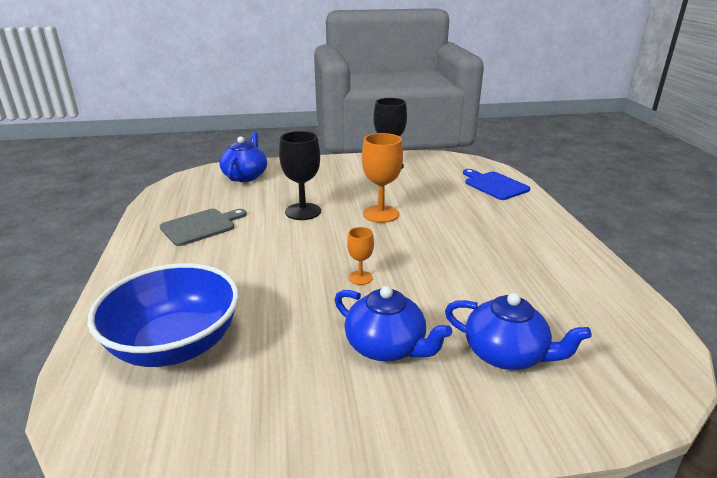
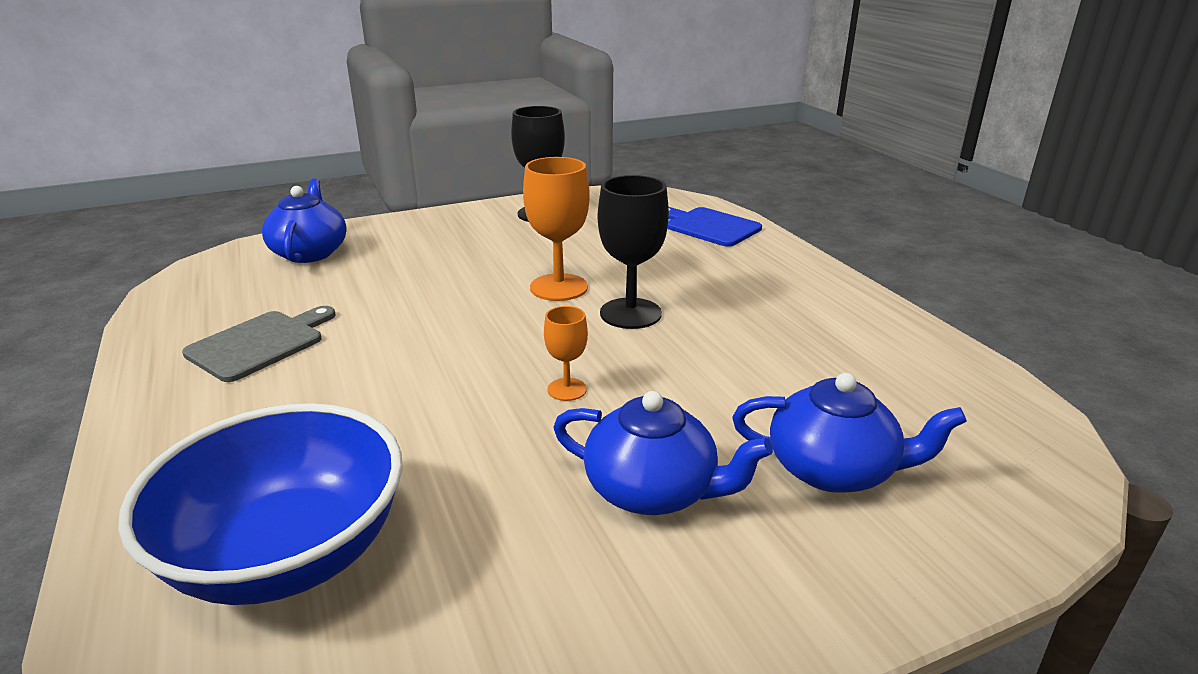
camera: 15 degrees left, 0 degrees up
(303, 211) = (431, 298): black goblet -> black goblet (630, 313)

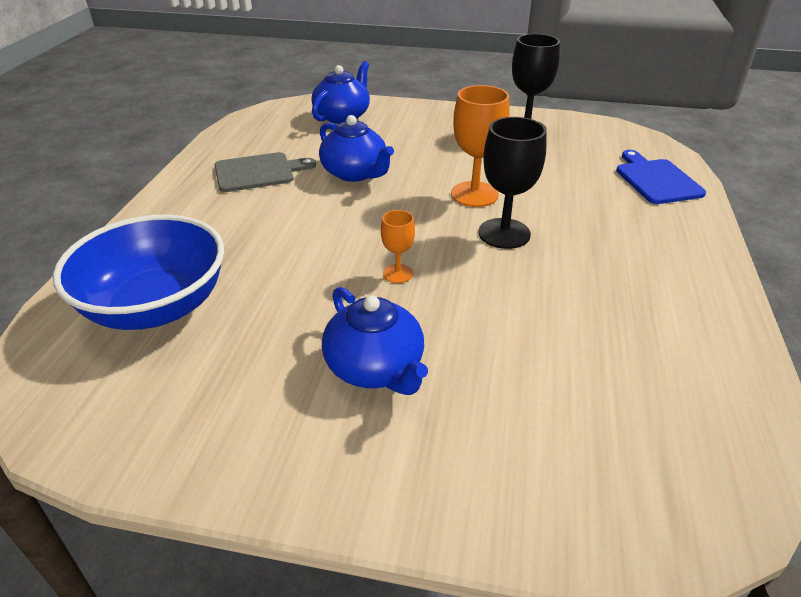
camera: 35 degrees right, 10 degrees up
(834, 470) = (517, 417): blue teapot -> blue teapot (355, 173)

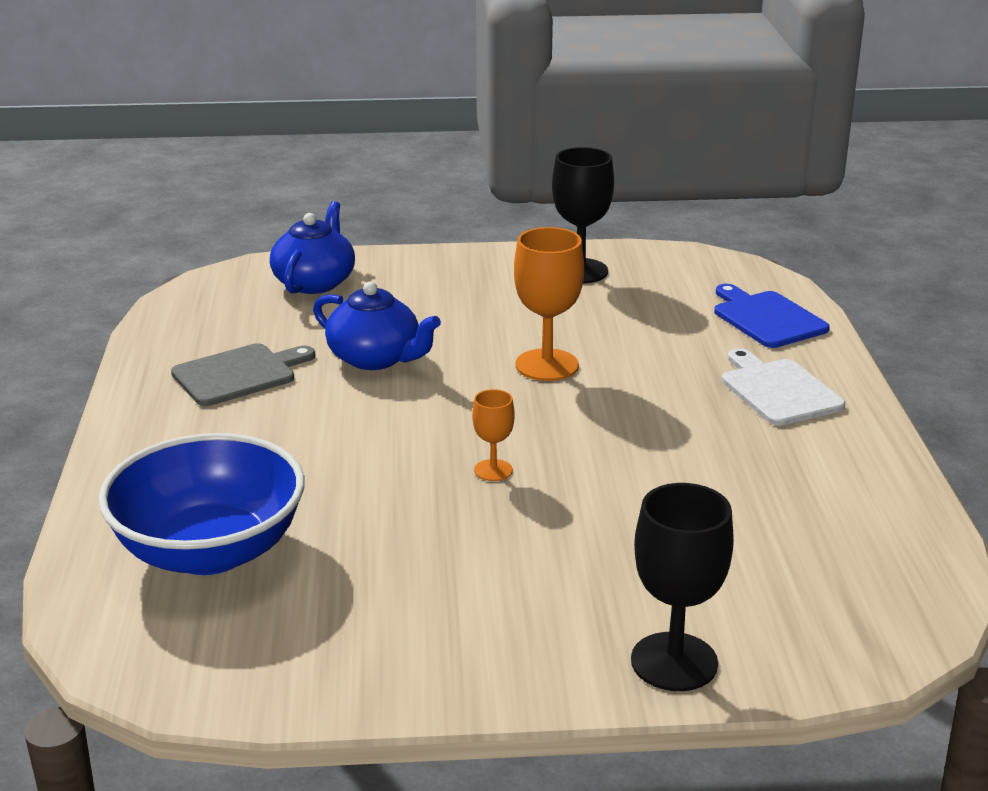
camera: 15 degrees left, 10 degrees down
(375, 368) = (516, 569): blue teapot -> none
(504, 233) = (603, 407): black goblet -> black goblet (674, 662)
(650, 239) = (778, 390): none -> white cutting board

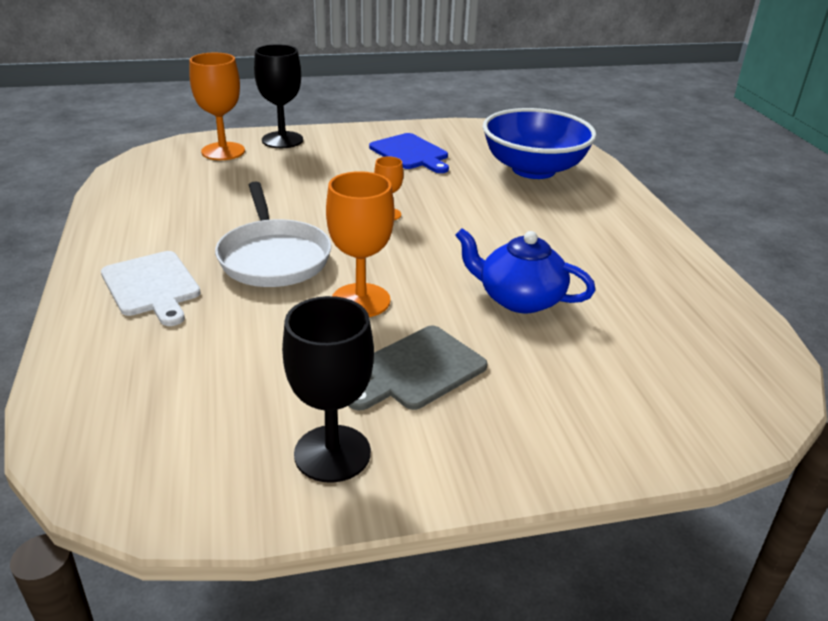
camera: 170 degrees right, 5 degrees up
(239, 374) = (623, 276): grey cutting board -> grey cutting board (418, 370)
(315, 282) = (655, 402): blue teapot -> none
(648, 416) = (273, 257): none -> white pan
(766, 318) = (114, 379): blue cutting board -> blue cutting board (410, 153)
(785, 629) = (223, 151): none -> orange goblet

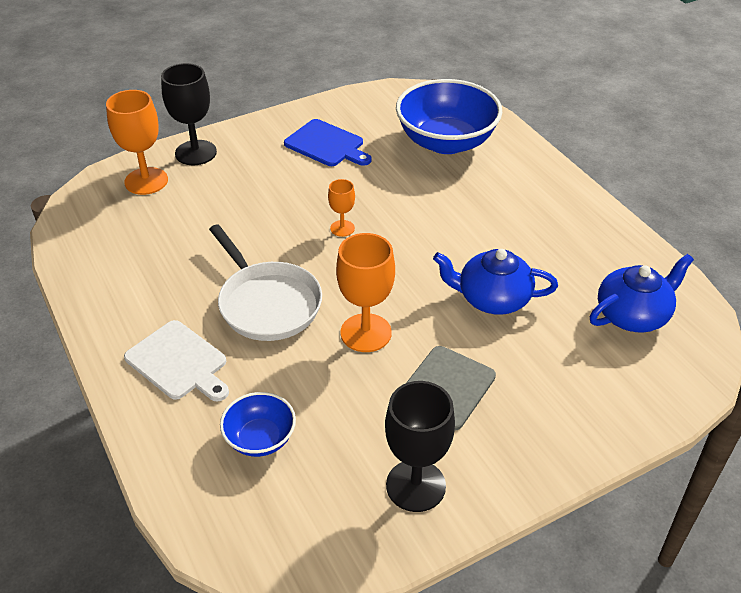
camera: 15 degrees left, 10 degrees up
(187, 368) = (260, 439): none -> blue bowl
(684, 345) = (633, 315): none -> blue teapot

